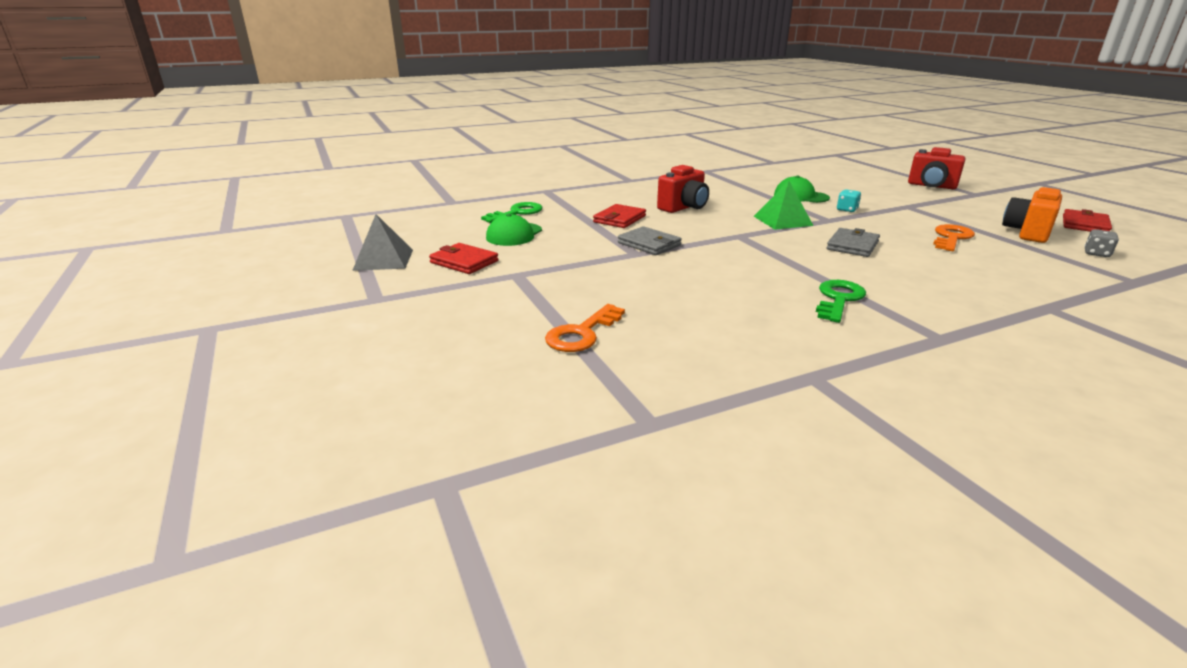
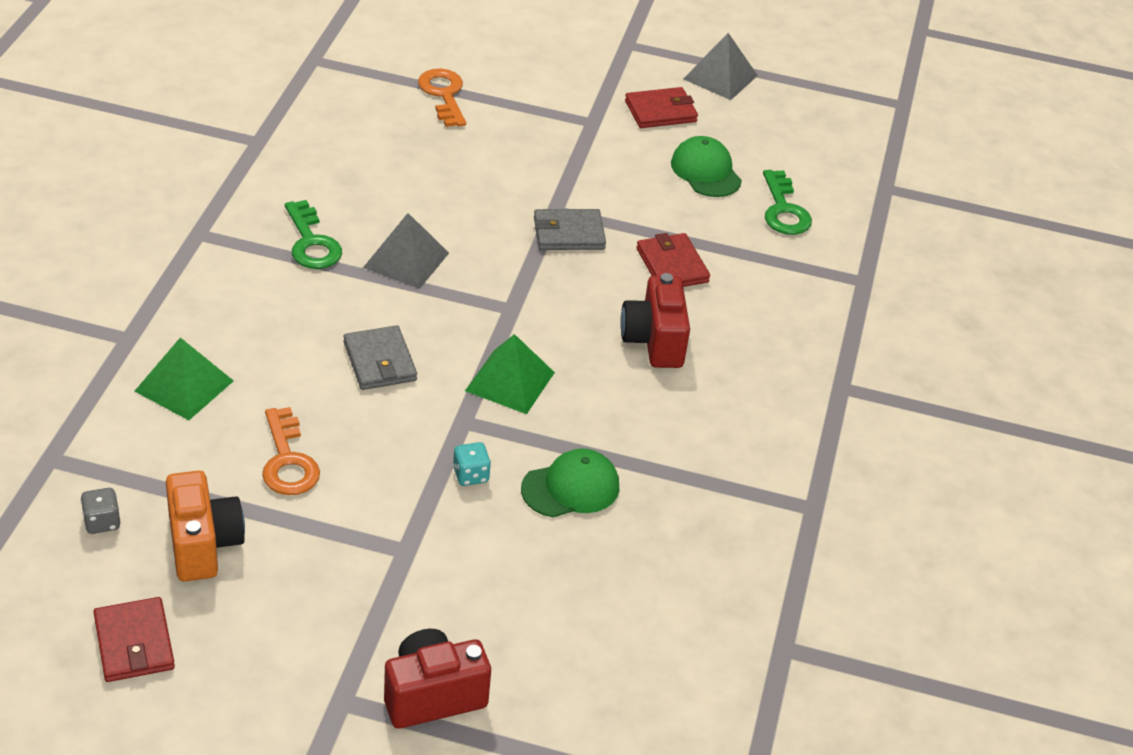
camera: 125 degrees right, 15 degrees up
(776, 269) = (406, 260): none -> grey pyramid
(1008, 276) = (184, 385): none -> green pyramid

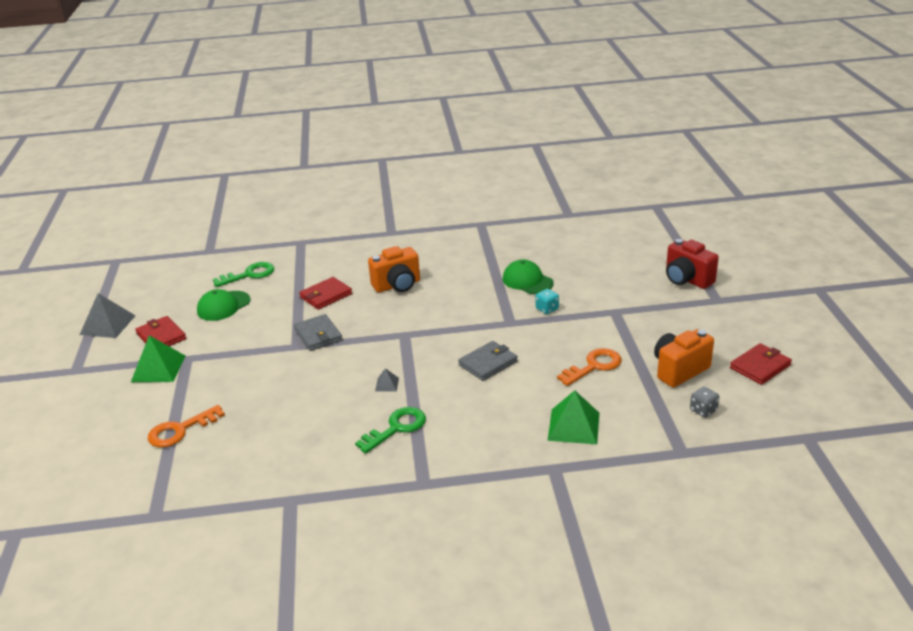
camera: 105 degrees left, 10 degrees down
(406, 260) = (387, 384): grey pyramid -> grey pyramid, size x0.48
(510, 381) = (466, 318): green pyramid -> green pyramid (158, 368)
(654, 341) = (397, 285): red camera -> orange camera

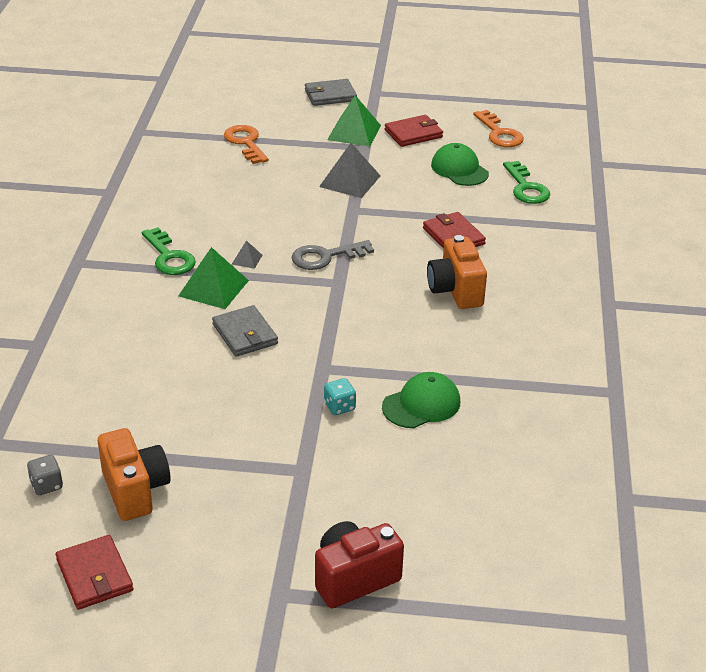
camera: 100 degrees right, 5 degrees up
(108, 325) = (451, 106): grey pyramid -> grey pyramid (349, 181)
(318, 335) = (368, 224): grey wallet -> grey wallet (330, 95)
(371, 346) = (326, 257): none -> grey key
(573, 426) = (91, 373): green pyramid -> green pyramid (213, 288)
(594, 366) = (189, 417): orange key -> orange key (499, 133)

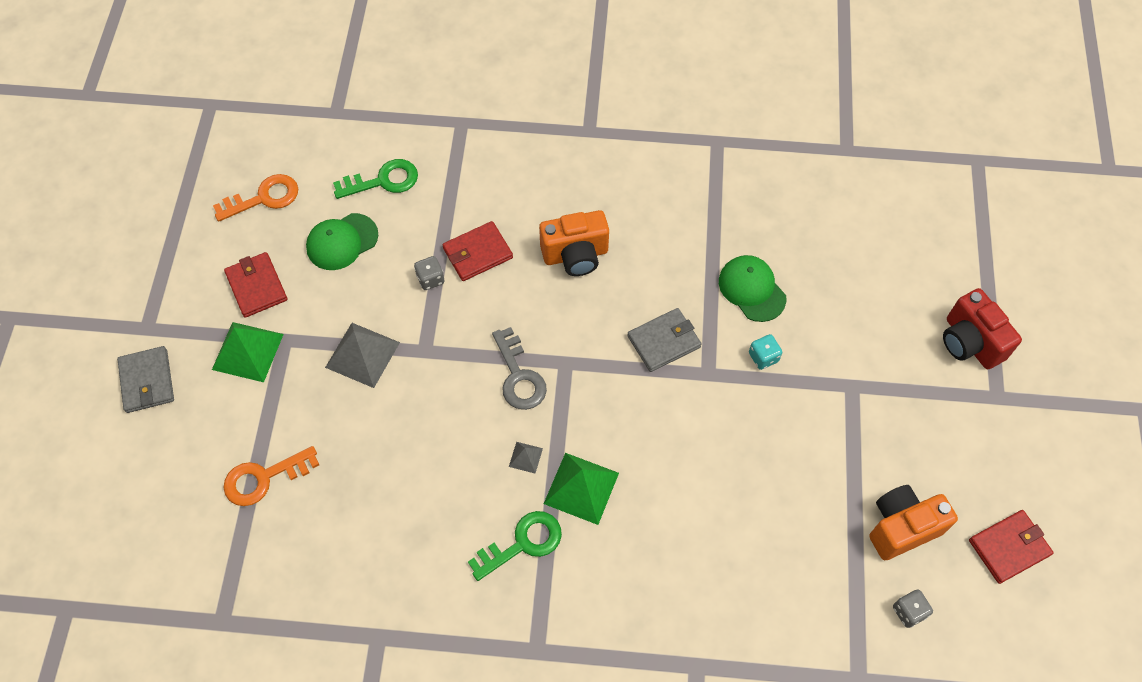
camera: 90 degrees left, 25 degrees up
(245, 334) = (661, 449): grey wallet -> grey wallet (664, 341)
(424, 212) = (430, 279): none -> grey dice

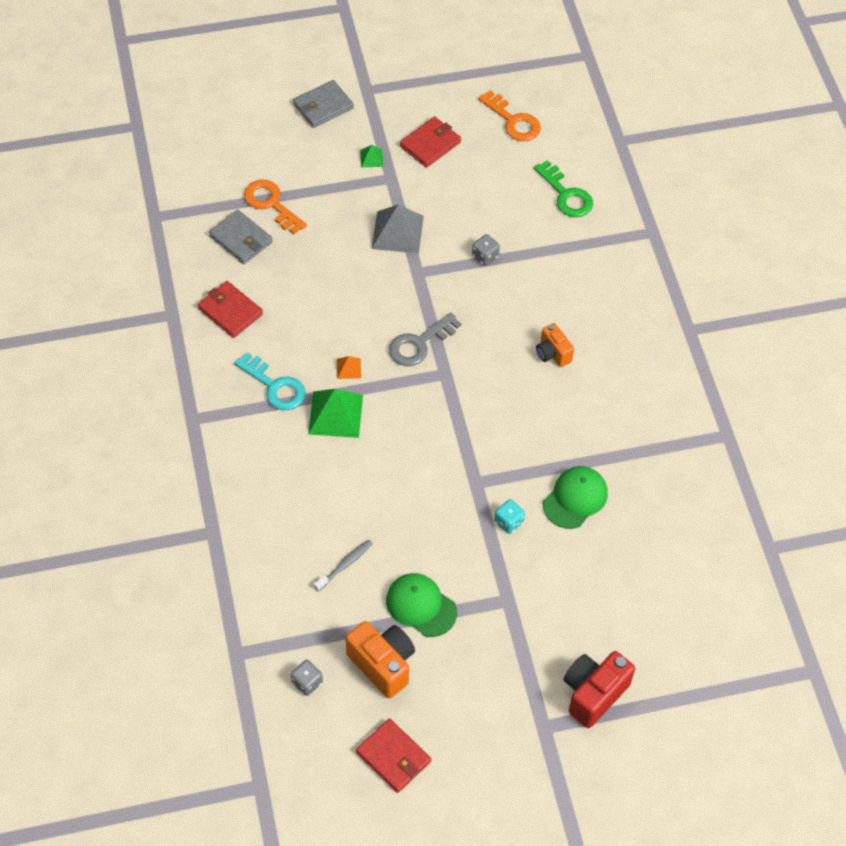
camera: 70 degrees right, 5 degrees down
(248, 351) = (371, 158): green pyramid -> green pyramid, size x0.48
(342, 242) = (494, 186): green cap -> green cap (421, 606)
(477, 253) = (524, 282): red wallet -> red wallet (230, 311)
(522, 543) = (275, 386): green key -> turquoise key
(525, 457) = (349, 368): grey pyramid -> orange pyramid
(575, 255) = (552, 353): orange camera -> orange camera, size x0.61
(664, 341) = (494, 441): grey wallet -> grey wallet (241, 239)
(774, 532) = (345, 565): none -> grey toothbrush

